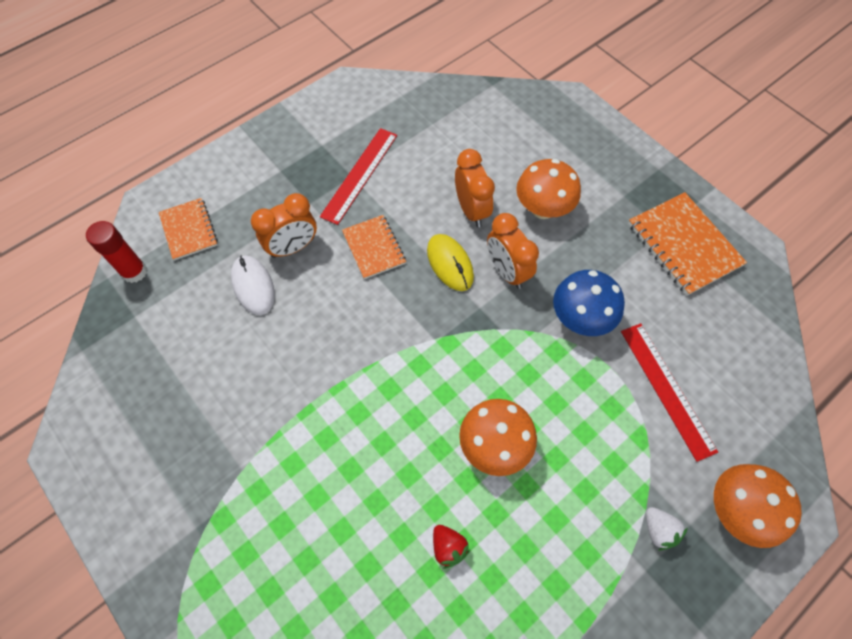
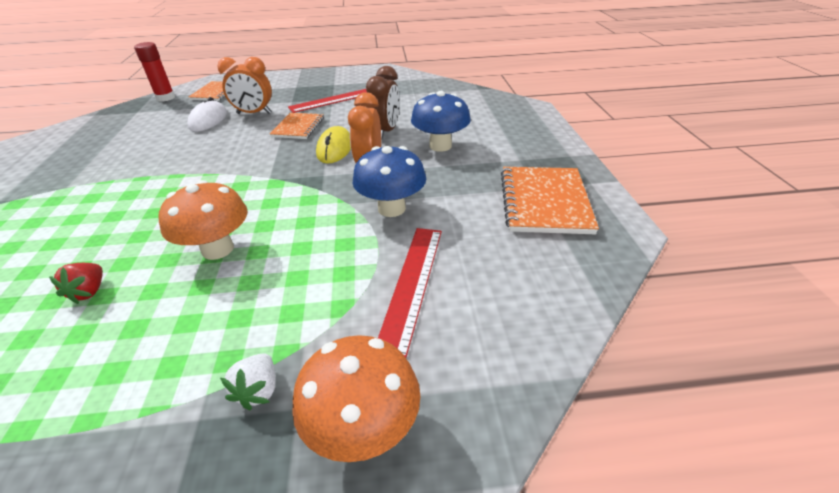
camera: 35 degrees right, 25 degrees down
(471, 210) = (386, 131): orange clock -> brown clock
(543, 209) = (440, 146): orange mushroom -> blue mushroom

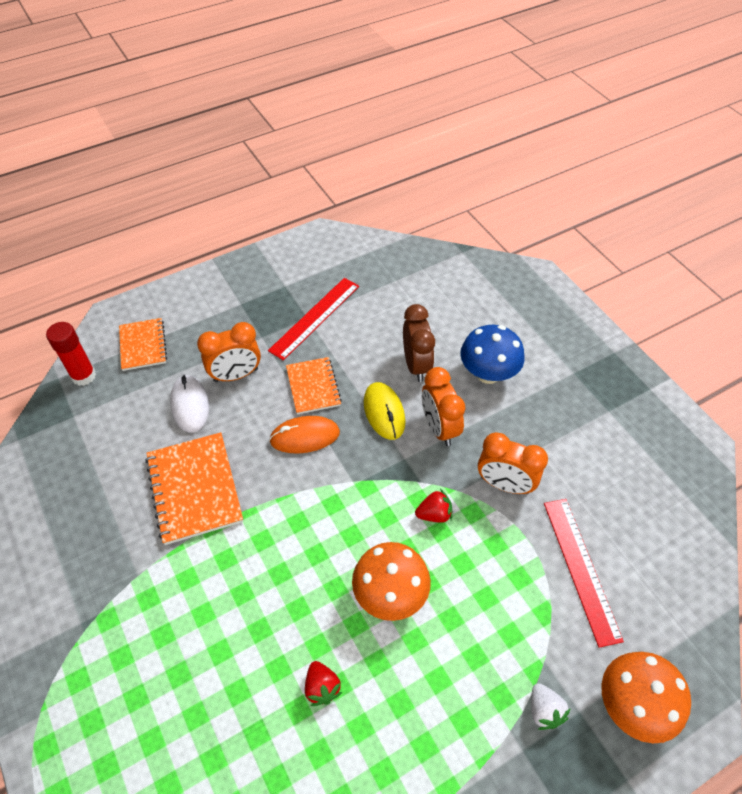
camera: 25 degrees left, 15 degrees up
(263, 148) = (305, 436): none -> orange mouse
(311, 211) = (434, 514): none -> red strawberry
(391, 208) = (504, 484): blue mushroom -> orange clock
(544, 202) = (626, 429): orange notebook -> orange notebook (195, 489)

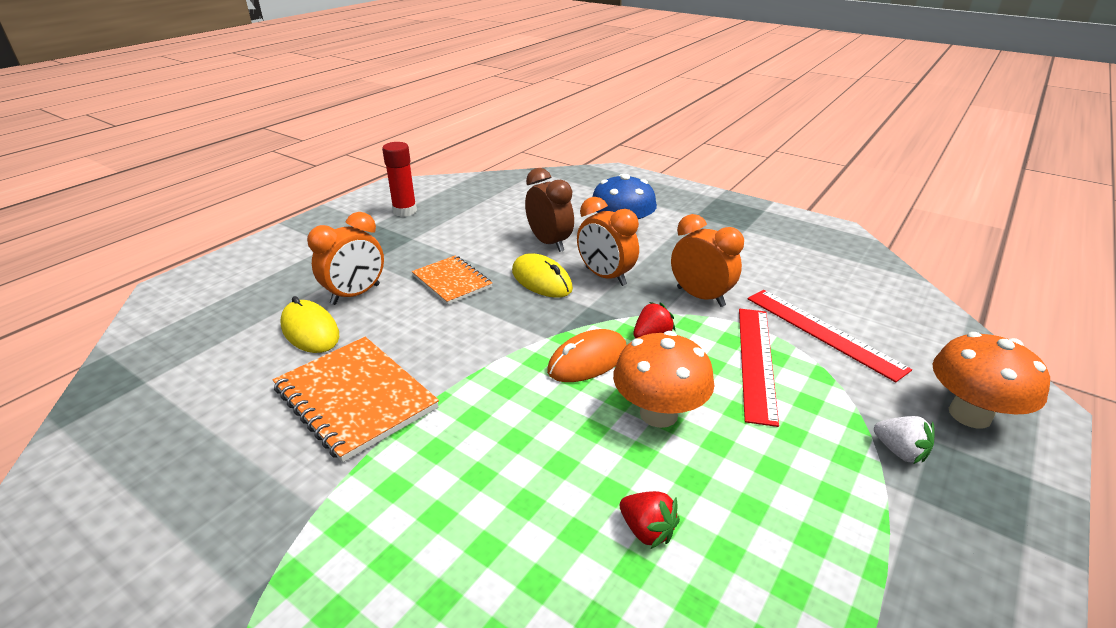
camera: 25 degrees left, 20 degrees down
(83, 376) = (147, 343): red glue stick -> red glue stick (405, 211)
(143, 345) = (222, 300): orange notebook -> none
(190, 405) = (310, 331): white mouse -> yellow mouse
(305, 436) = (468, 319): orange mouse -> orange mouse (587, 360)
(315, 318) = (421, 236): red ruler -> red ruler (756, 361)
(504, 484) = (700, 297): orange clock -> orange clock turned 135 degrees counterclockwise

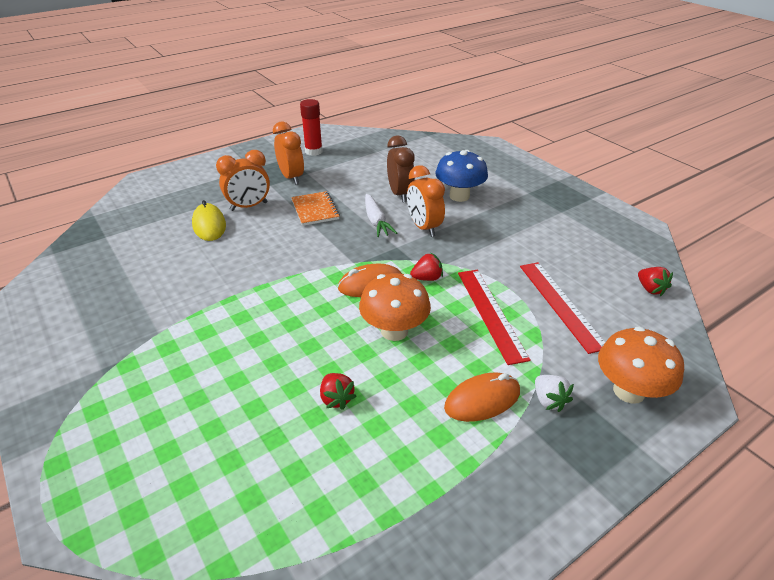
camera: 20 degrees right, 5 degrees up
(356, 398) = (213, 274): orange notebook -> none
(541, 280) = (376, 221): yellow mouse -> white carrot
(700, 297) = (484, 257): orange clock -> orange clock (291, 178)
(756, 361) = (491, 313): red ruler -> red ruler turned 45 degrees counterclockwise
(827, 474) = (482, 400): none -> orange mouse
(897, 294) = (650, 289): none -> red strawberry

